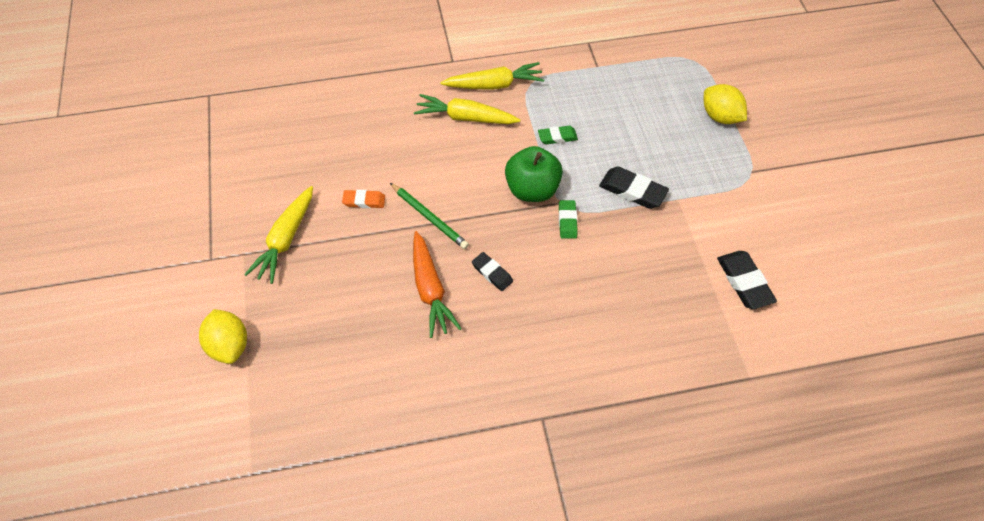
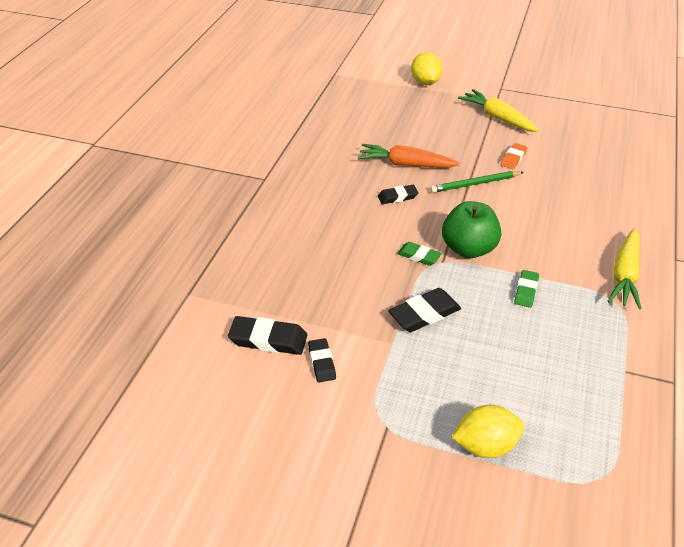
camera: 120 degrees right, 15 degrees down
(229, 345) = (425, 82): yellow lemon -> yellow lemon turned 75 degrees clockwise
(466, 118) = (584, 240): yellow carrot -> none
(734, 234) = (321, 362): none -> black eraser

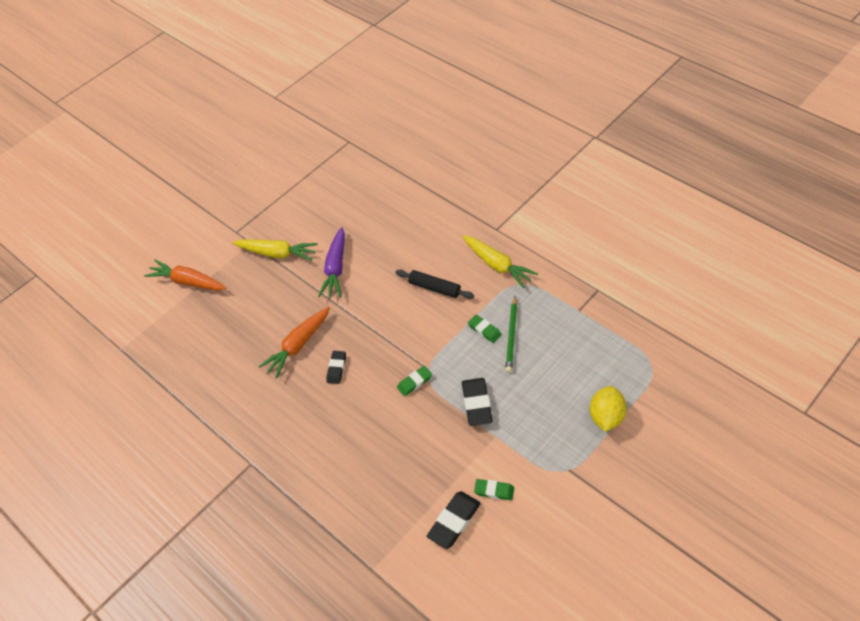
camera: 60 degrees left, 10 degrees up
(321, 362) = (494, 491): black eraser -> green eraser
(425, 82) = (188, 282): yellow lemon -> orange carrot
(468, 249) = (424, 346): green apple -> none
(475, 184) = (352, 308): green pencil -> green pencil (512, 336)
(498, 118) = (277, 253): yellow carrot -> yellow carrot turned 150 degrees counterclockwise
(513, 158) = (336, 268): orange eraser -> purple carrot
(549, 234) = (434, 288): none -> black rolling pin

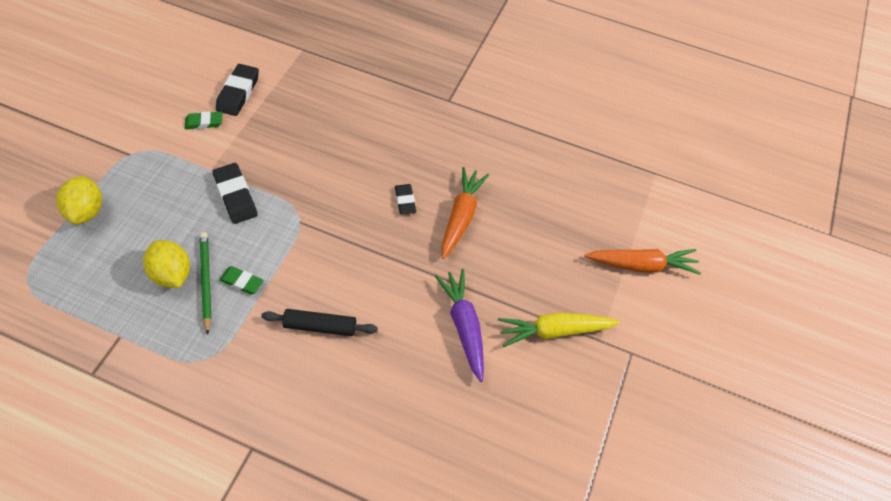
camera: 150 degrees right, 5 degrees up
(414, 382) = (311, 204): green eraser -> none
(497, 265) = (240, 382): yellow carrot -> none
(537, 347) = (172, 274): none -> yellow lemon

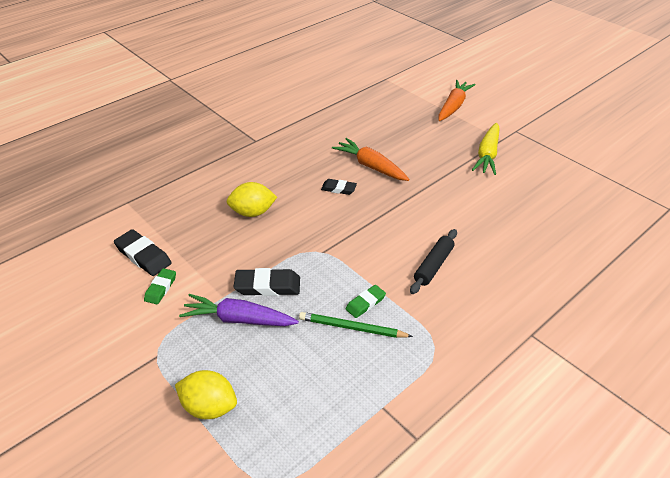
camera: 60 degrees left, 15 degrees down
(172, 274) = (331, 350): yellow lemon -> yellow lemon (252, 212)
(464, 327) = (467, 192): purple carrot -> purple carrot (239, 319)

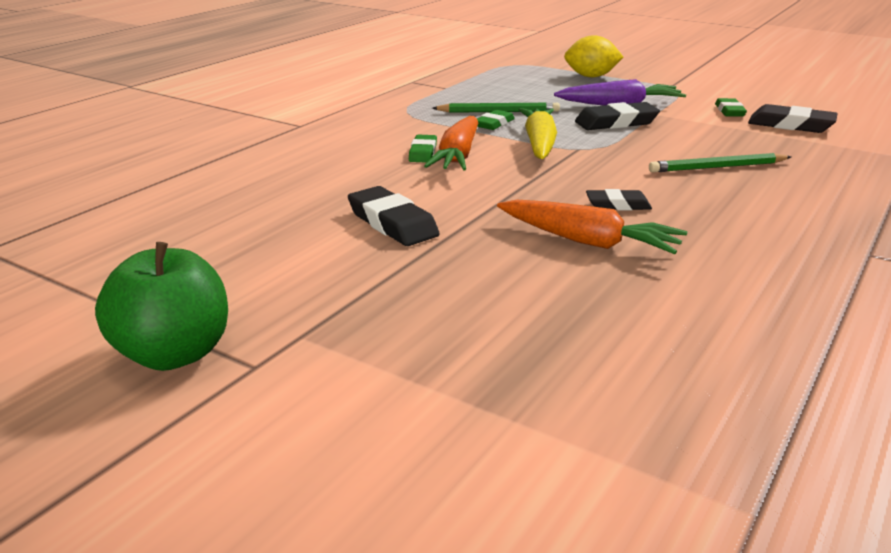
camera: 165 degrees right, 15 degrees down
(252, 212) = (718, 167): yellow lemon -> green pencil
(433, 265) = (423, 153): black rolling pin -> green eraser
(453, 106) = (450, 420): orange carrot -> orange carrot (458, 156)
(462, 194) = (392, 223): none -> black eraser
(487, 154) = (341, 294): yellow carrot -> yellow carrot (539, 144)
(545, 139) = (174, 354): none -> green apple

